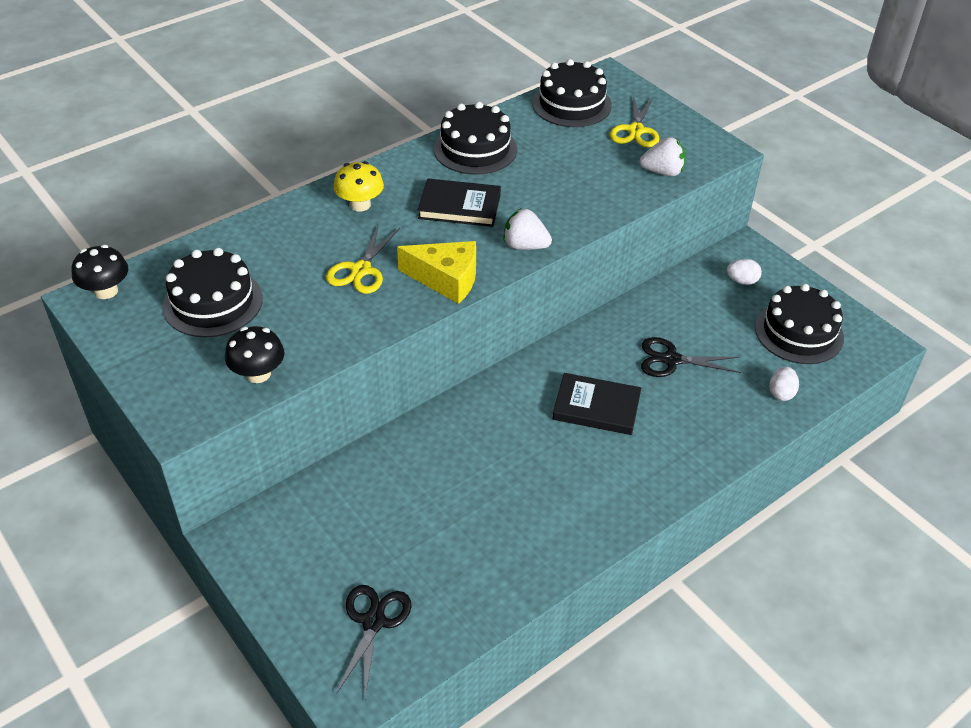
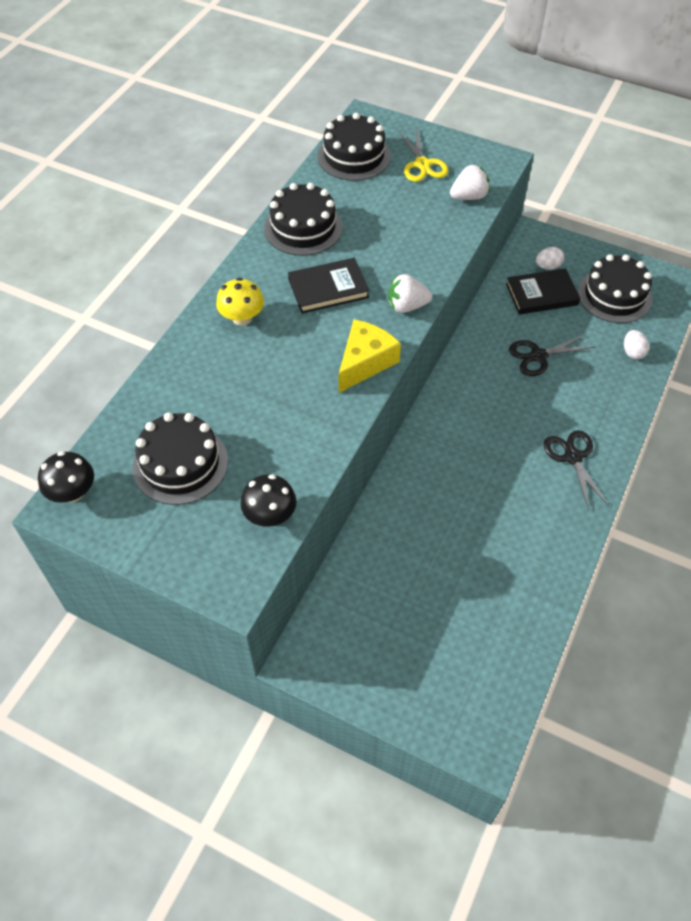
camera: 25 degrees left, 10 degrees up
(361, 270) = (287, 381): yellow scissors -> none
(373, 622) = (460, 678): black scissors -> black scissors (573, 457)
(446, 279) = (365, 362): yellow cheese -> yellow cheese turned 45 degrees counterclockwise
(596, 407) = (509, 420): black book -> black book (541, 294)

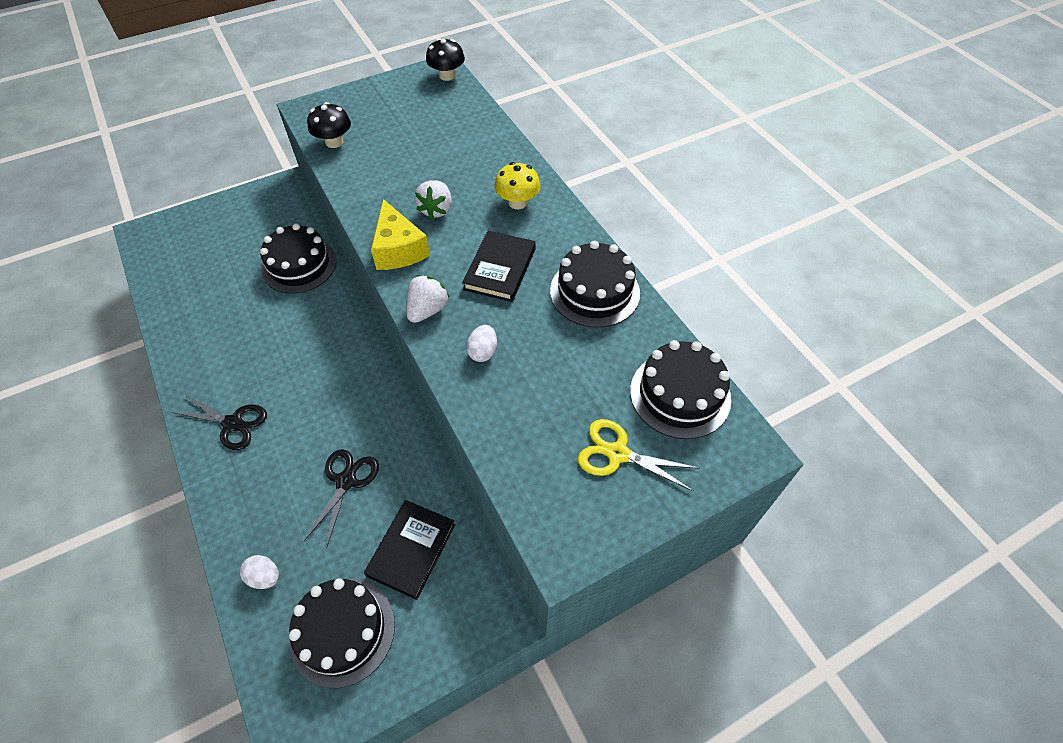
camera: 125 degrees right, 0 degrees up
(180, 464) = (417, 121): black cake -> black cake (299, 265)
(469, 197) = (526, 463): white strawberry -> white strawberry (436, 210)
(548, 266) = (442, 592): white egg -> white egg (483, 352)

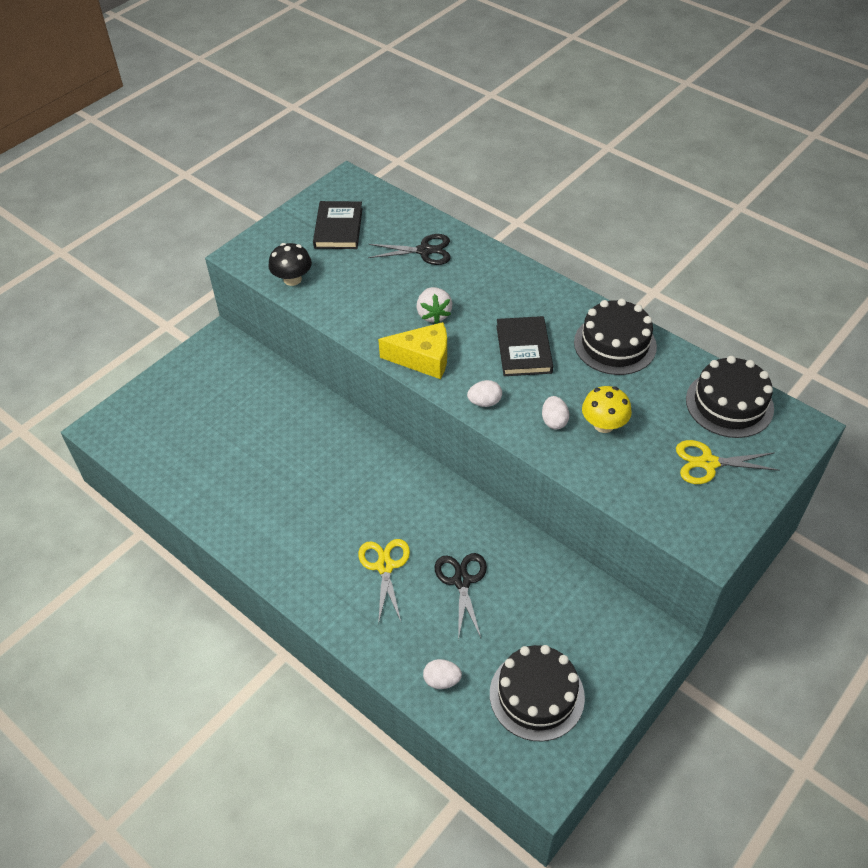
camera: 20 degrees left, 5 degrees down
(233, 423) = (323, 570): black scissors -> black scissors (424, 251)
(287, 440) = (385, 566): none -> yellow scissors
(299, 265) = (288, 410): black cake -> none
(398, 249) = (423, 359): yellow cheese -> yellow cheese turned 45 degrees counterclockwise
(411, 550) = (554, 614): black book -> black book (338, 228)
(427, 310) = (484, 402): white strawberry -> white egg
(447, 76) = (357, 186): black mushroom -> none
(517, 202) = (502, 287): yellow mushroom -> yellow mushroom (604, 425)

